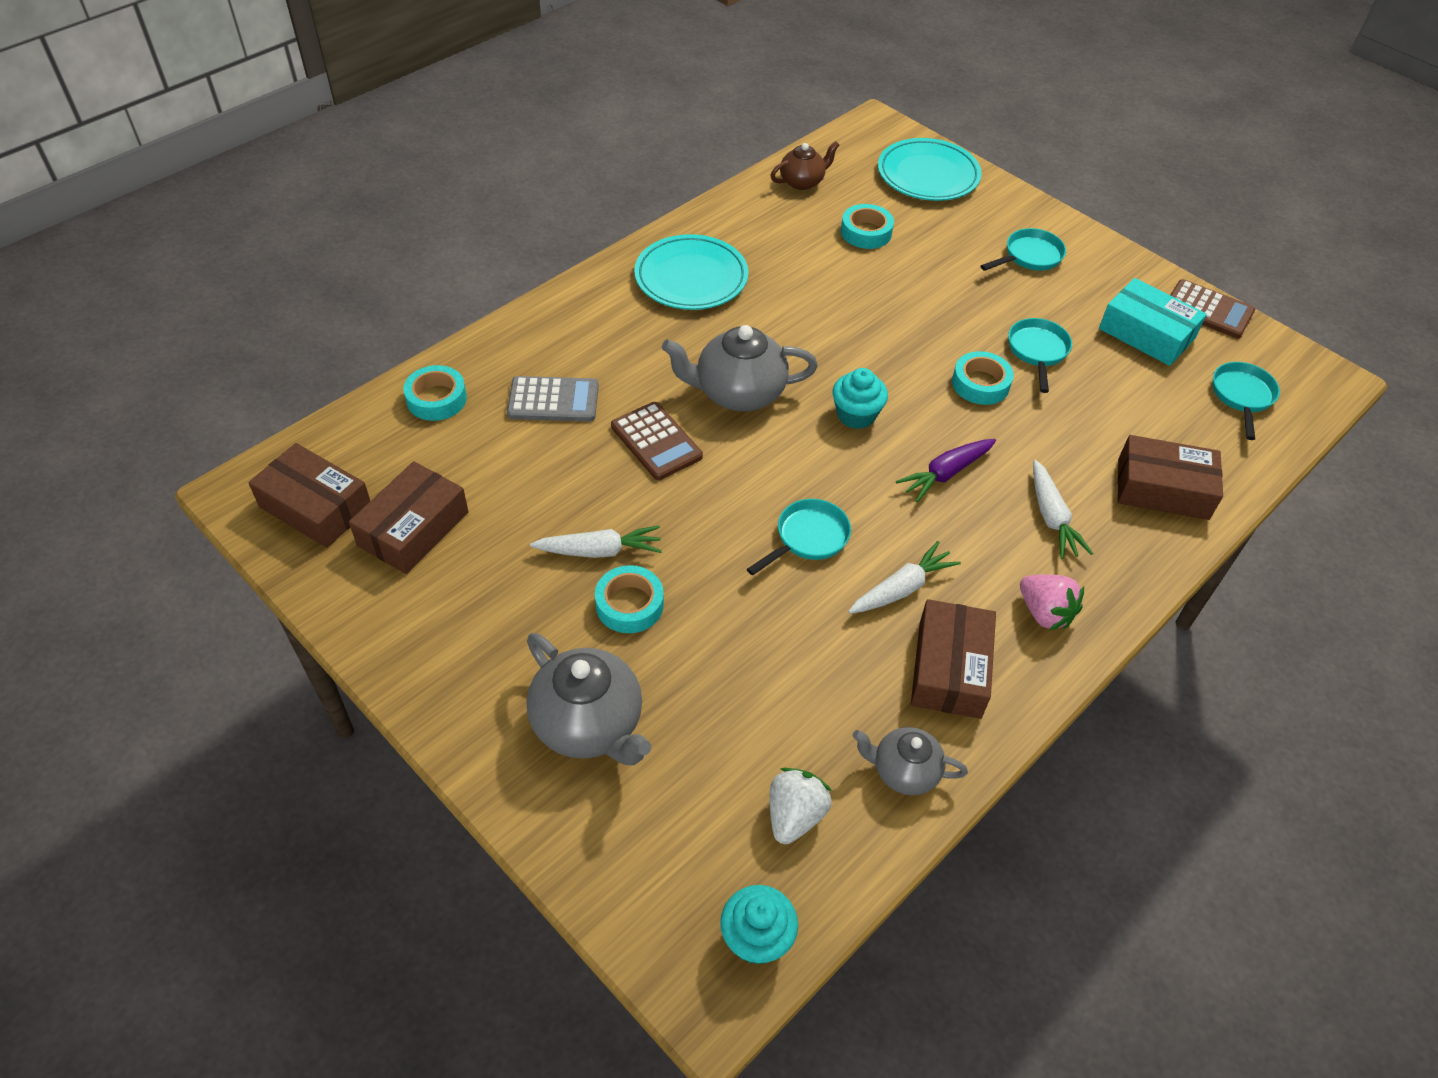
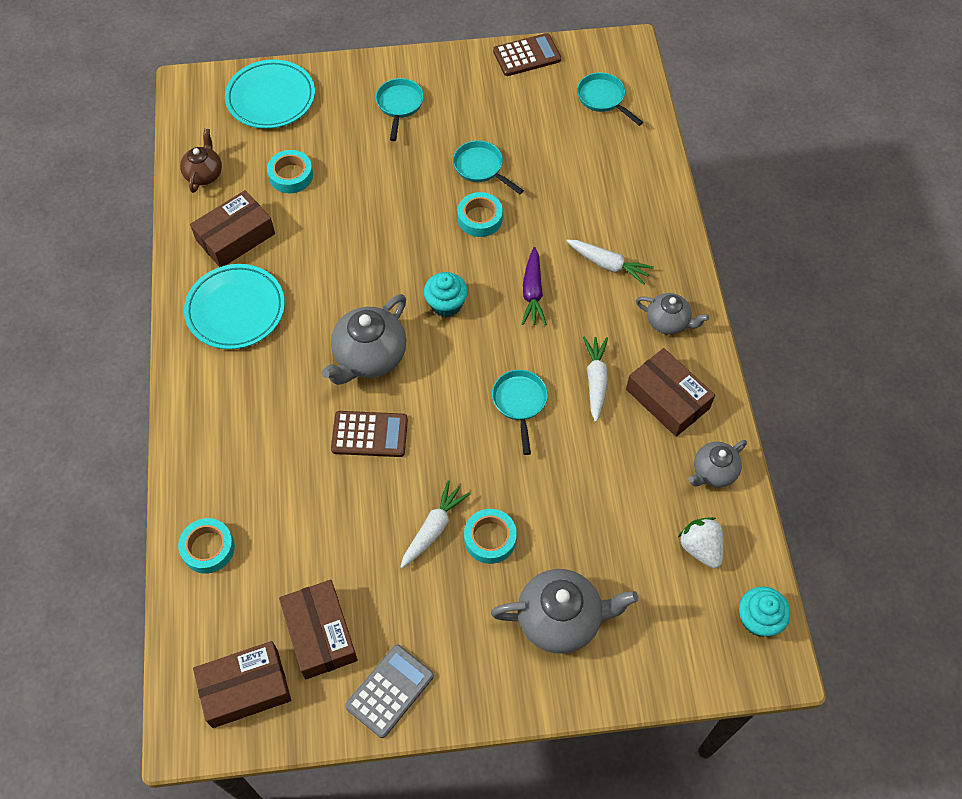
camera: 50 degrees left, 10 degrees up
(553, 400) = (276, 473): grey calculator -> grey calculator (390, 691)
(1044, 613) = (668, 322): pink strawberry -> grey teapot
(1146, 333) = (517, 101): turquoise box -> none
(1162, 489) = (633, 194): brown box -> brown box (235, 237)

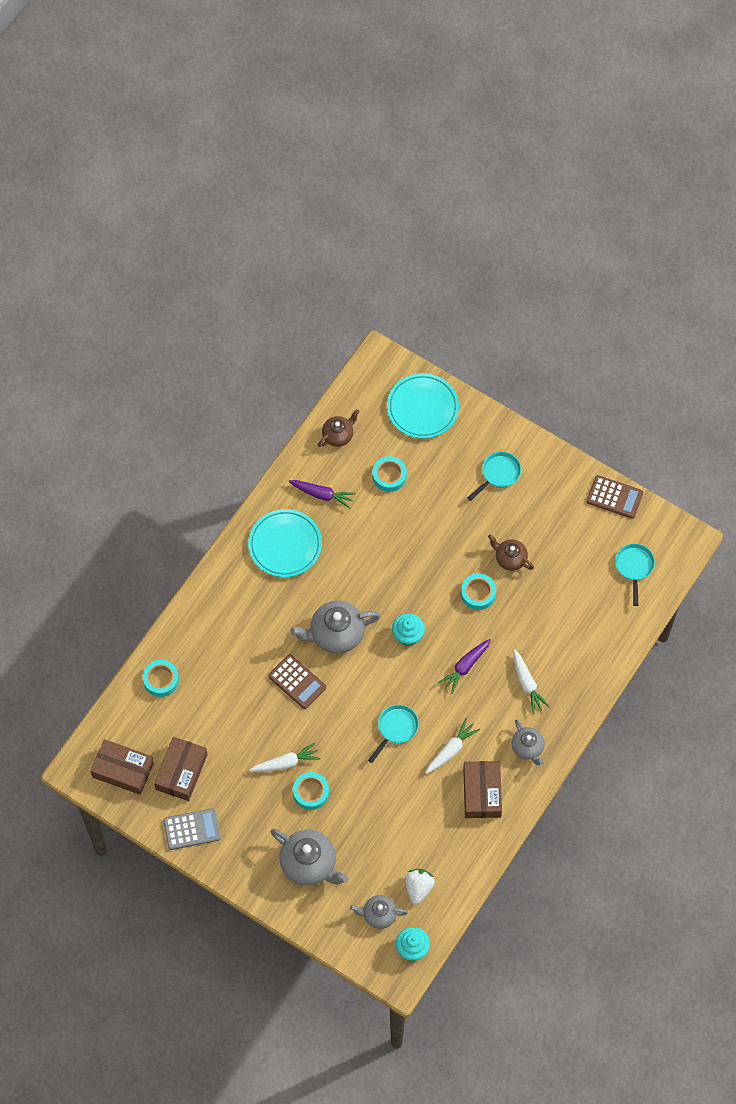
camera: 40 degrees right, 5 degrees up
(235, 237) = (322, 495): brown box -> purple carrot
(481, 168) = (510, 558): turquoise pan -> brown teapot
(713, 472) = (466, 854): grey teapot -> grey teapot (379, 915)

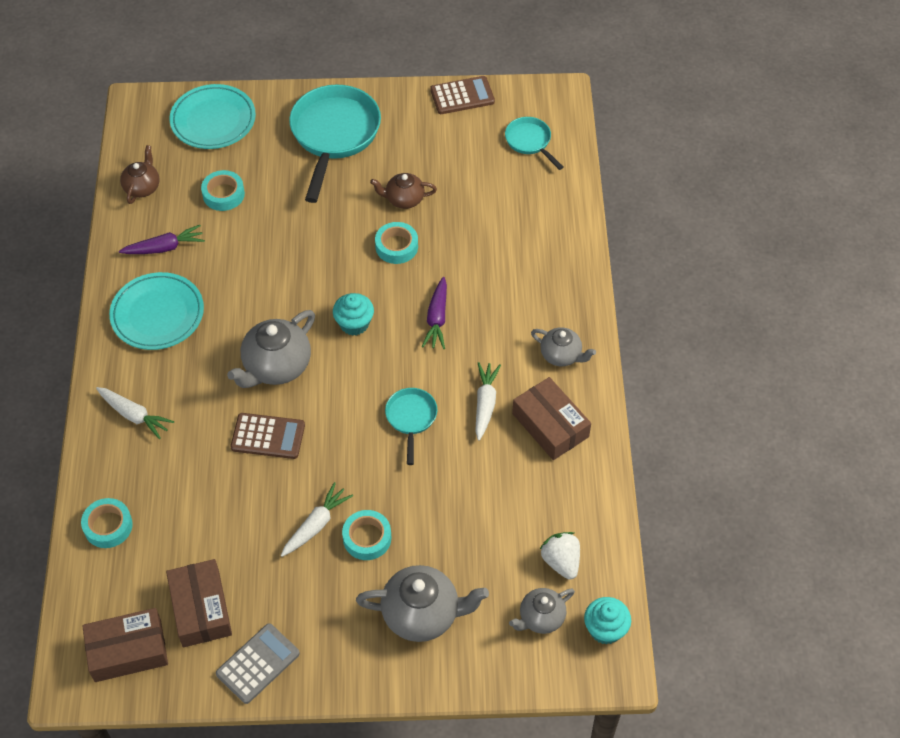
camera: 35 degrees left, 10 degrees down
(498, 474) = (334, 135): turquoise pan -> turquoise pan, size x1.98
(527, 684) = (512, 298): white carrot -> white carrot (134, 416)

